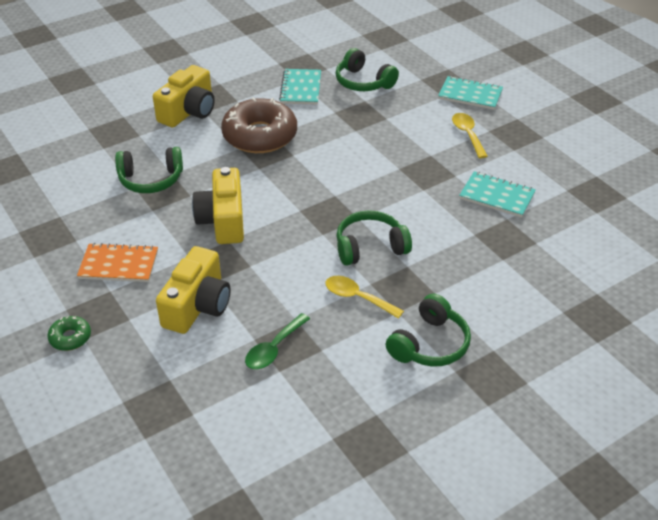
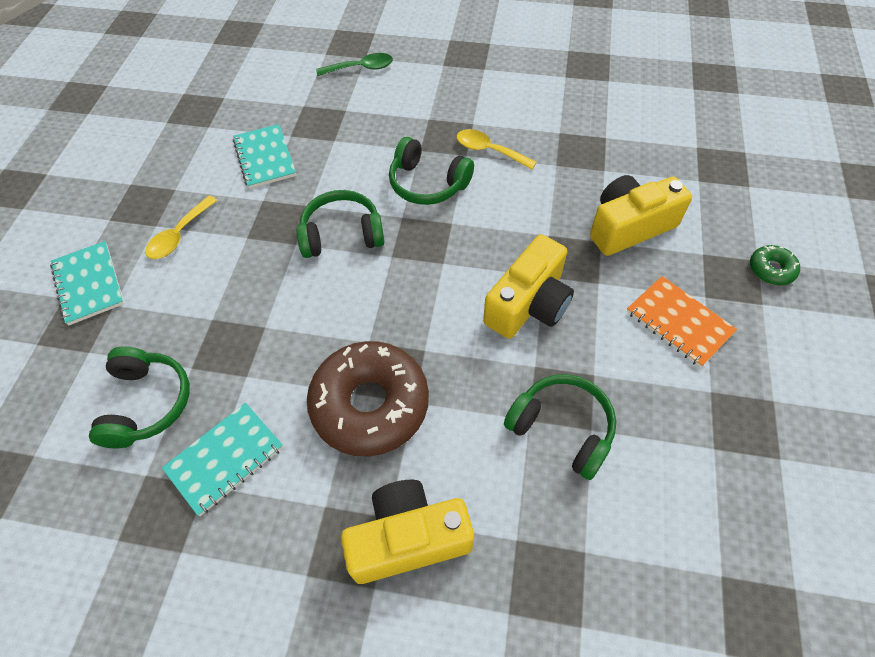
camera: 135 degrees left, 15 degrees up
(274, 348) = (595, 154): green spoon -> green spoon (361, 68)
(357, 298) = (489, 151): yellow spoon -> yellow spoon turned 135 degrees clockwise
(429, 344) = (479, 91): green headphones -> green headphones (342, 234)

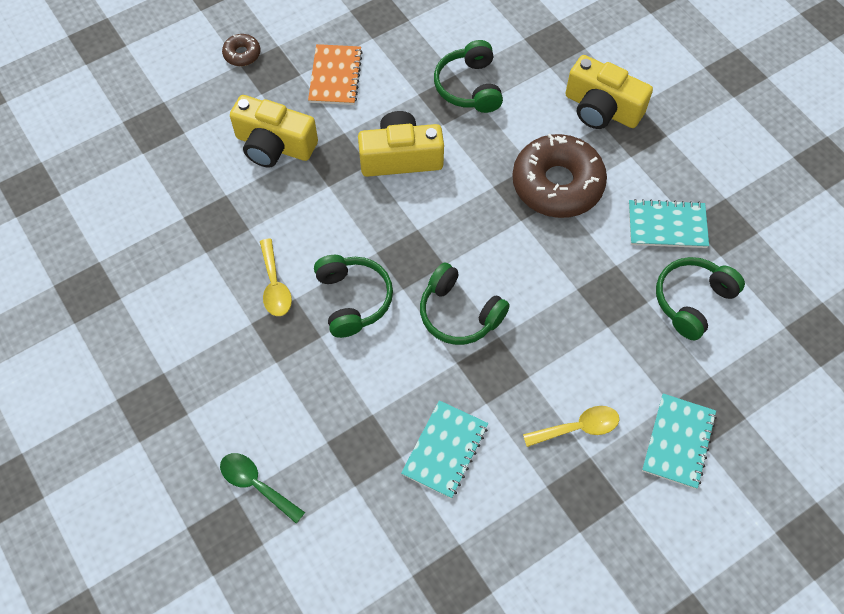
camera: 135 degrees left, 5 degrees up
(771, 269) = (242, 54): green donut -> brown donut

